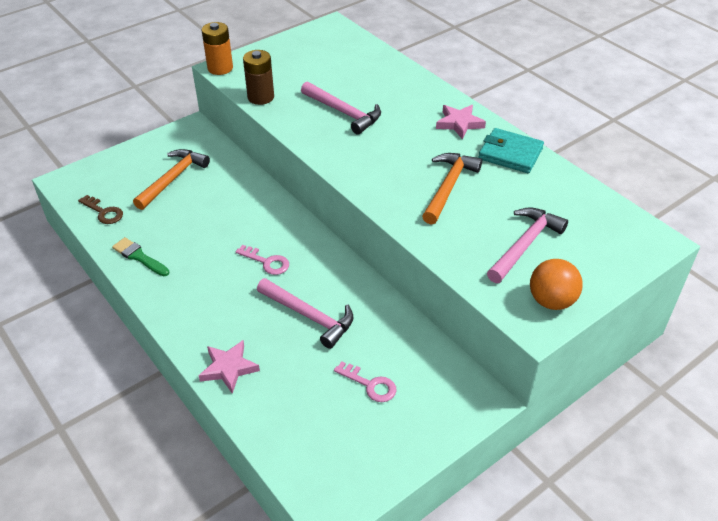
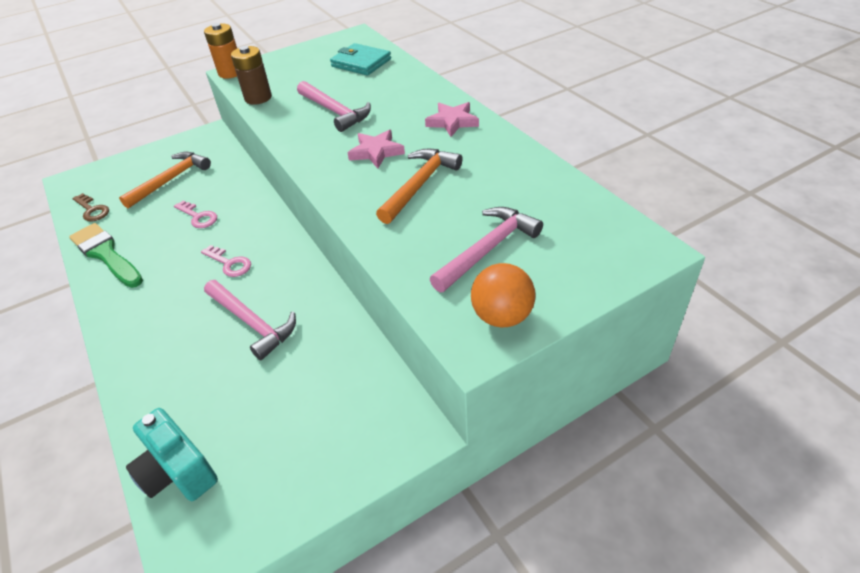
camera: 10 degrees right, 0 degrees up
(139, 257) = (106, 254): green brush -> green brush, size x1.60
(228, 368) = (145, 377): pink star -> pink star (376, 152)
(290, 443) = (177, 471): none -> turquoise camera
(370, 384) = (291, 405): pink key -> pink key (198, 217)
(510, 154) = (499, 152): turquoise wallet -> turquoise wallet (361, 63)

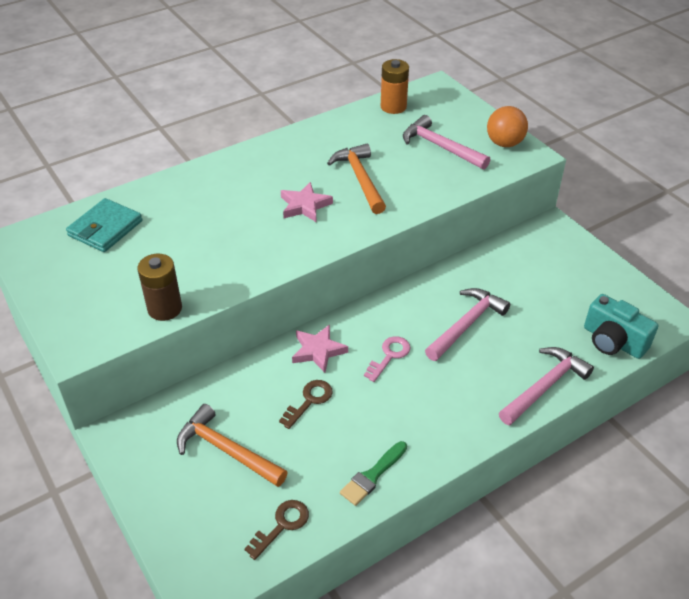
camera: 95 degrees left, 0 degrees up
(106, 254) = (372, 475): green brush -> green brush, size x0.62
(177, 471) = (613, 341): turquoise camera -> turquoise camera turned 90 degrees clockwise
(198, 217) = (309, 401): pink key -> brown key
(231, 72) = (78, 350): orange battery -> orange battery (393, 107)
(335, 111) = (219, 239): pink hammer -> pink hammer (544, 386)
(419, 185) = (360, 179): orange hammer -> orange hammer turned 45 degrees clockwise
(452, 122) = (261, 162): pink star -> pink star (318, 351)

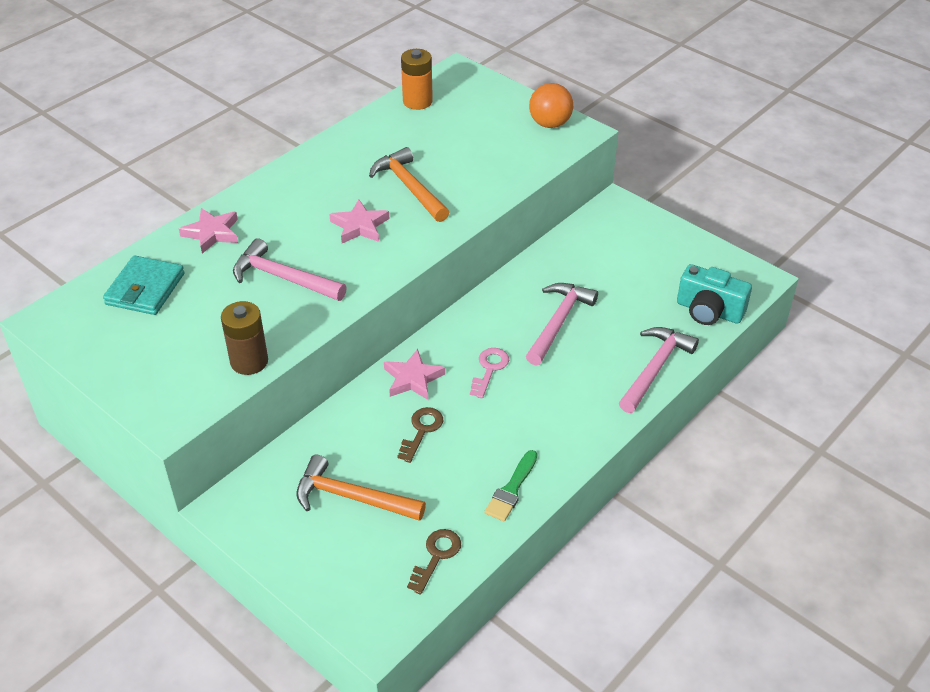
camera: 15 degrees left, 0 degrees up
(178, 190) = (212, 233): none -> pink star
(440, 147) = (483, 138): pink hammer -> pink hammer (283, 278)

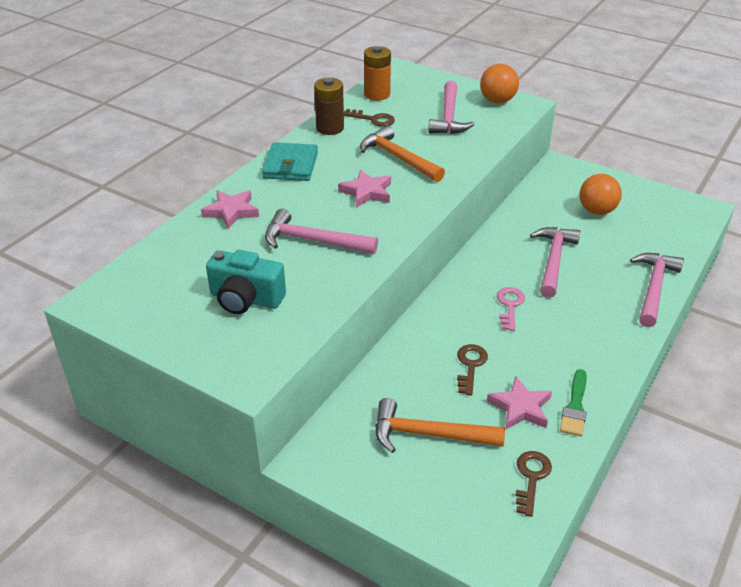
camera: 10 degrees left, 5 degrees down
(145, 289) = (183, 264): turquoise wallet -> turquoise wallet (291, 165)
(249, 361) = (308, 315): brown battery -> brown battery (330, 128)
(401, 134) = (373, 119): none -> brown key
(413, 379) = (444, 322): pink star -> pink star (520, 407)
(486, 139) = (449, 117): none -> pink hammer
(633, 267) = (596, 211): none -> orange ball
(709, 311) = (676, 238): turquoise camera -> turquoise camera (245, 299)

